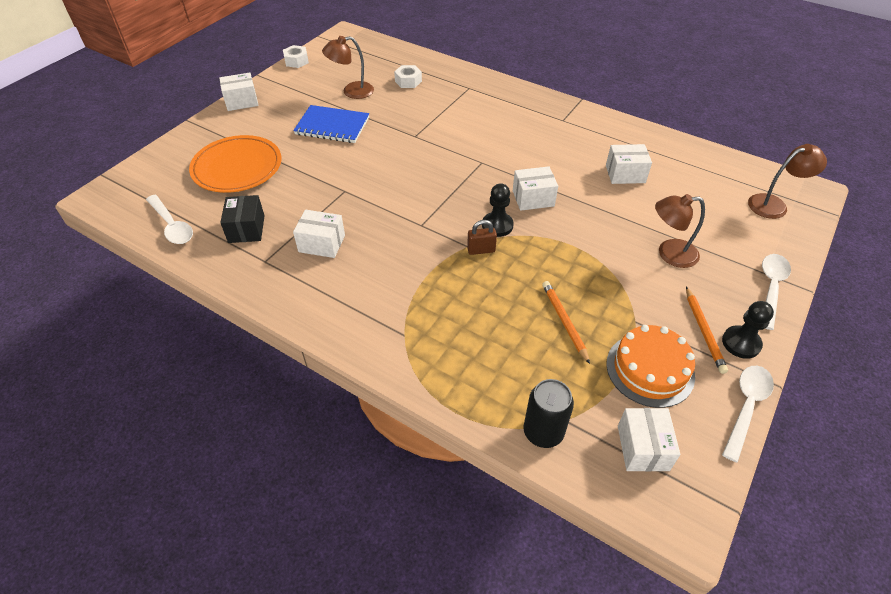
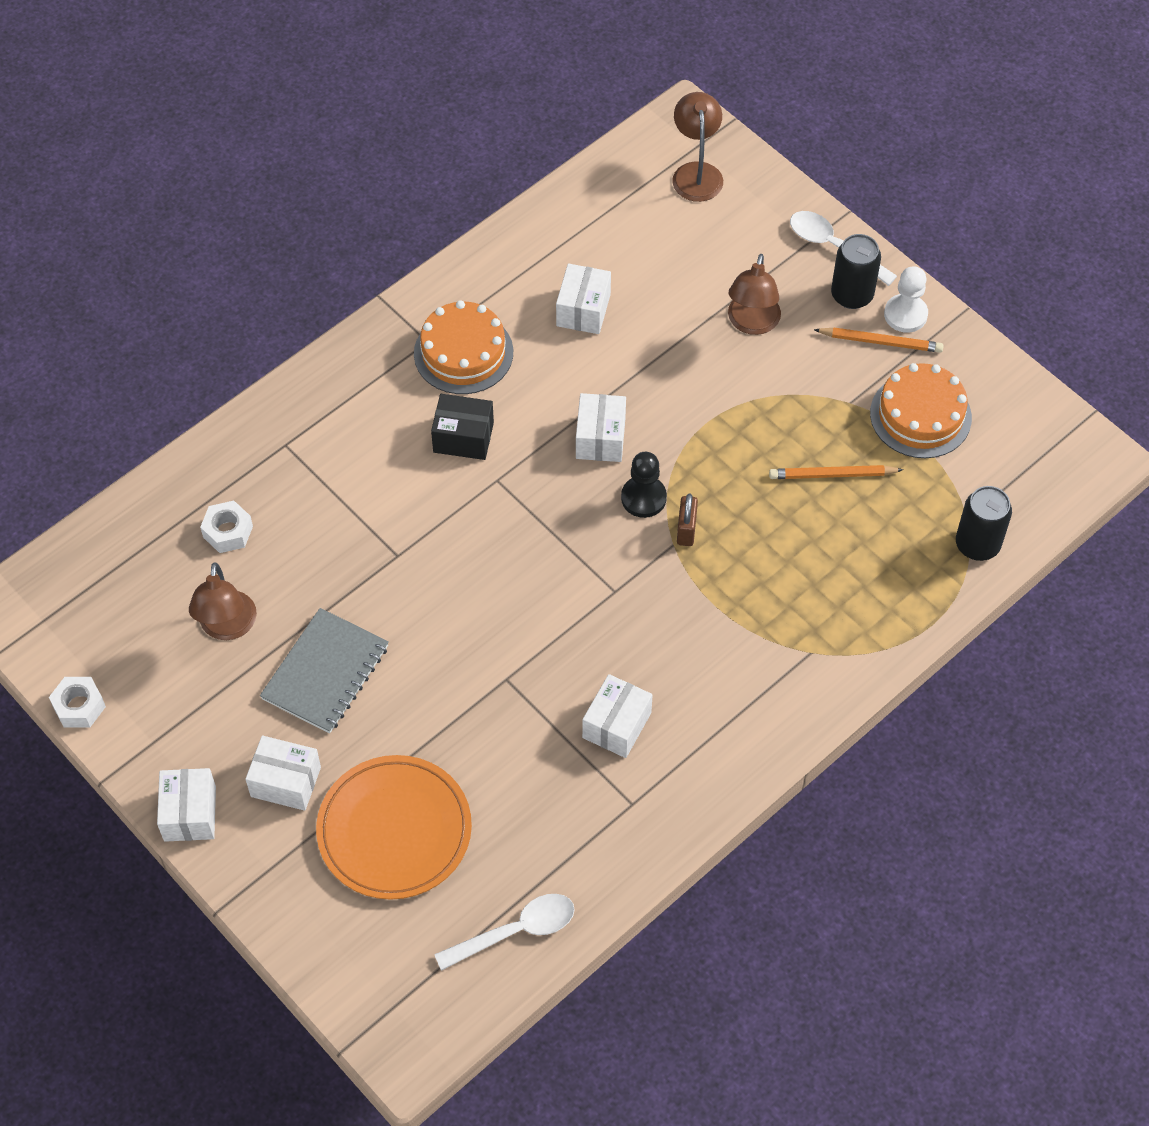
camera: 75 degrees left, 10 degrees up
(246, 229) = (554, 824): black box -> black box (463, 437)
(332, 126) = (325, 673): blue notebook -> grey notebook
(563, 134) = (463, 353): none -> orange cake
(642, 448) = (1014, 461): white box -> white box (286, 782)
(735, 306) = (852, 295): none -> black can
(741, 343) = (905, 314): black pawn -> white pawn
(746, 407) = (986, 349): white spoon -> none

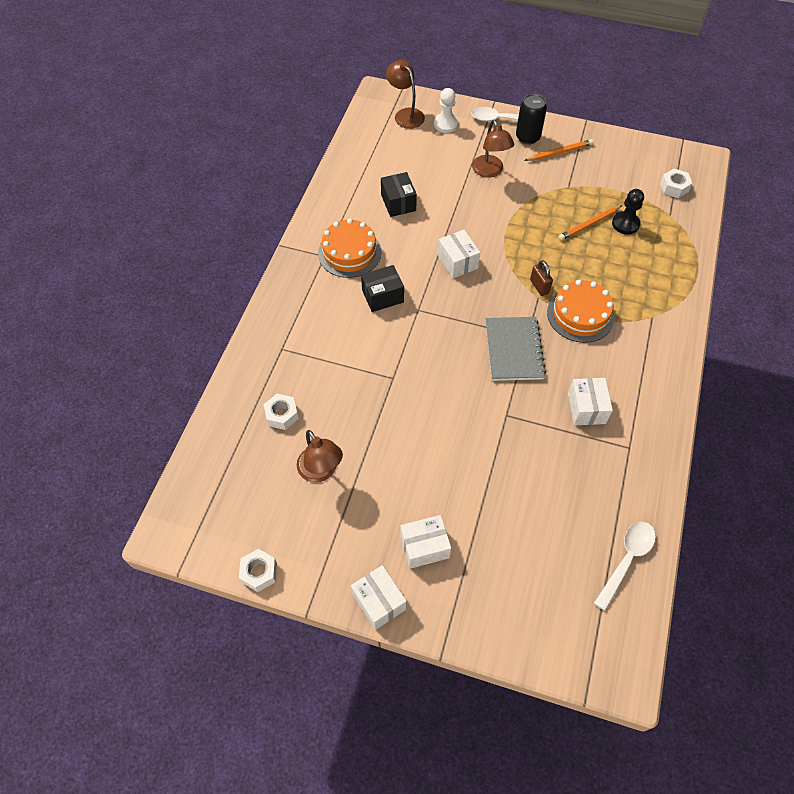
camera: 30 degrees left, 0 degrees up
(325, 673) = (400, 467): grey notebook -> grey notebook (513, 350)
(394, 830) = (511, 539): orange plate -> none
(583, 310) = (398, 203): white box -> black box
(643, 498) = (504, 281): black pawn -> black pawn (625, 224)
(905, 314) = (560, 135): white pawn -> white pawn (445, 124)
(920, 415) = (607, 177): orange cake -> orange cake (580, 315)
(977, 544) = (685, 224): black can -> none
(1011, 480) = (674, 187): none -> white nut

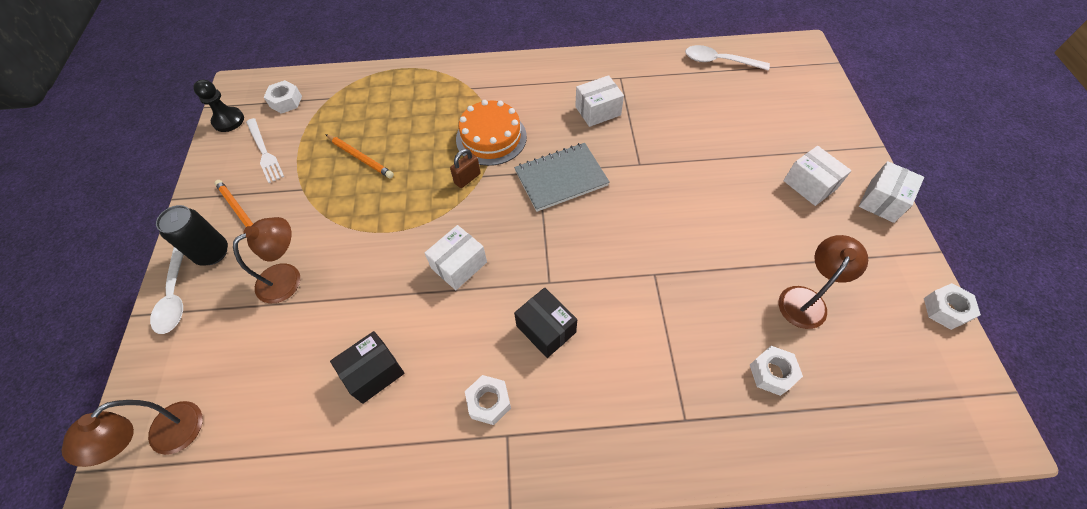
camera: 110 degrees left, 0 degrees up
(349, 252) = (489, 402): orange cake -> white nut
(445, 124) = (188, 366): white pawn -> none
(617, 169) = (264, 152): none -> white fork
(625, 224) = (351, 128): black pawn -> black pawn (228, 120)

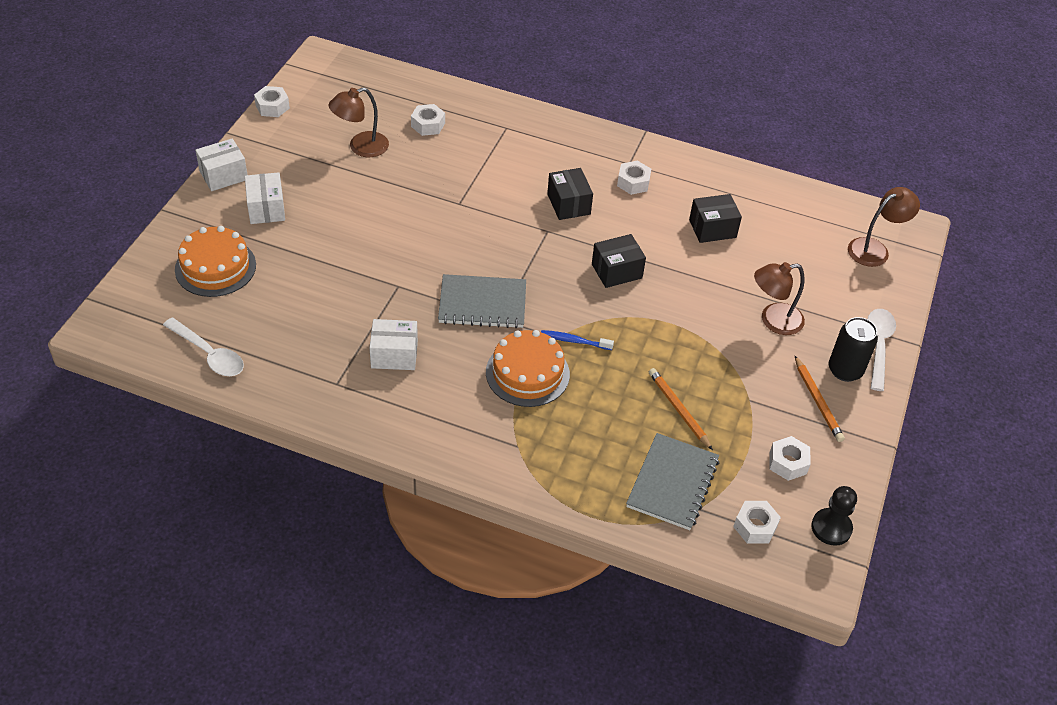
camera: 160 degrees left, 10 degrees down
(264, 152) = (788, 463): white fork -> white nut
(351, 106) = (672, 483): none -> grey notebook
(459, 265) = (616, 271): white box -> black box
(467, 178) = (574, 341): brown padlock -> blue toothbrush
(786, 118) = (215, 267): none -> orange cake

